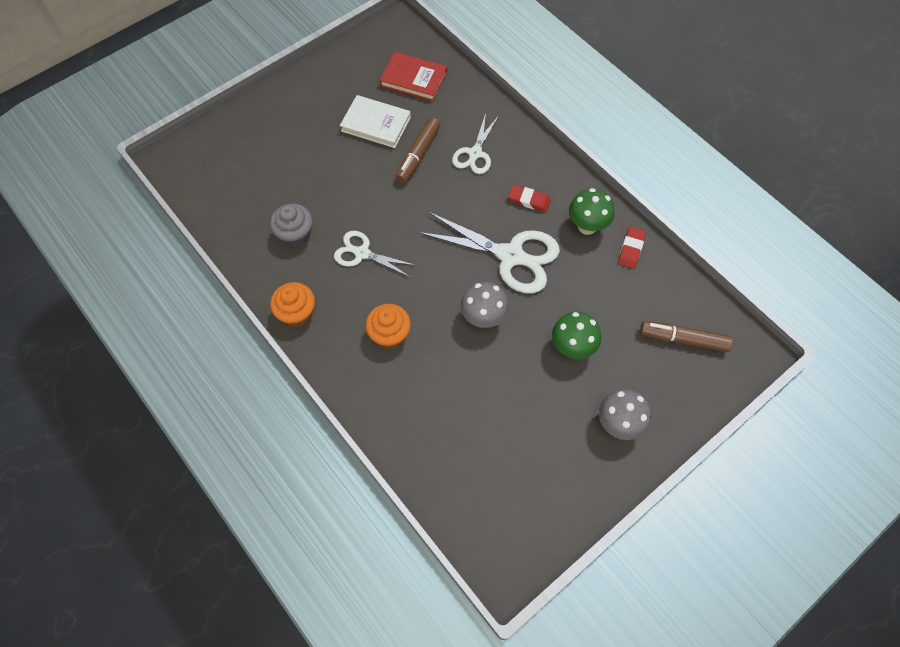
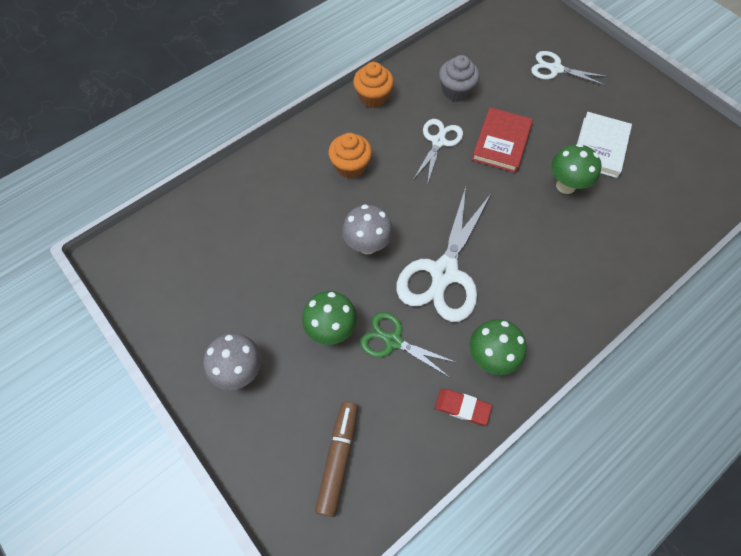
camera: 90 degrees right, 0 degrees up
(413, 79) = (672, 180): red book -> red book (501, 142)
(418, 155) = (565, 185): brown marker -> green mushroom
(475, 153) = (578, 240): white scissors -> white scissors (555, 69)
(529, 200) = (520, 294): red eraser -> none
(579, 298) = (393, 341): none -> green scissors

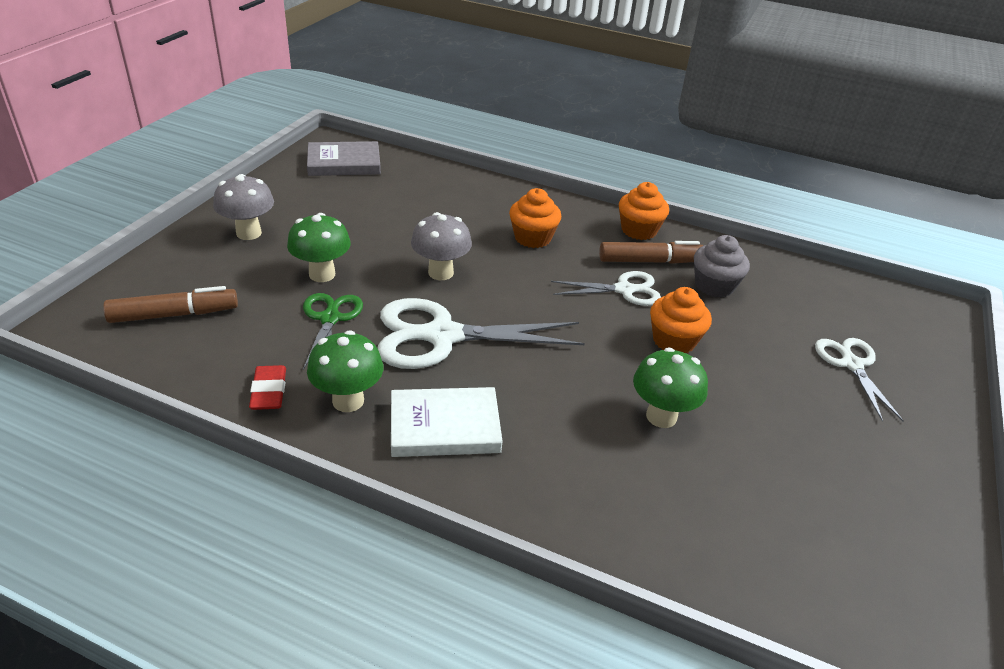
camera: 60 degrees right, 25 degrees down
(158, 257) = (344, 163): none -> grey book
(413, 110) = (650, 261): none -> brown marker
(501, 142) = (674, 341): red book -> orange cupcake
(600, 147) = (763, 440): white book -> white book (445, 427)

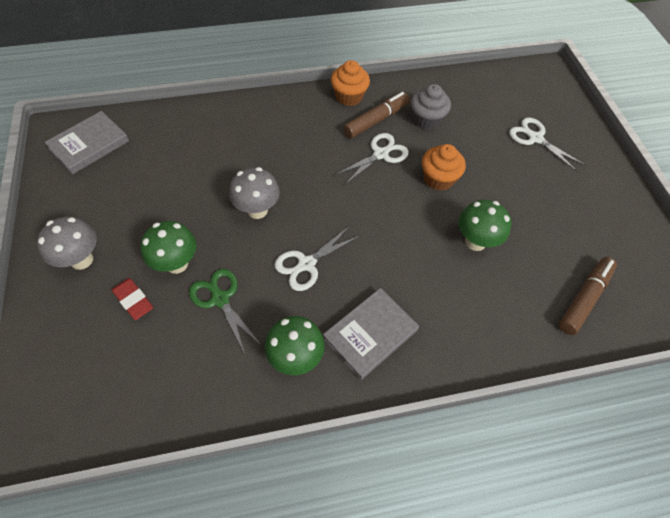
camera: 35 degrees left, 20 degrees up
(174, 314) = (102, 372): brown marker -> brown marker (584, 298)
(269, 391) = (238, 388): red eraser -> red eraser (133, 300)
(442, 336) = (306, 264): white scissors -> white scissors, size x0.58
(445, 427) = (370, 334): white book -> grey book
(532, 238) = (290, 142): orange cupcake -> none

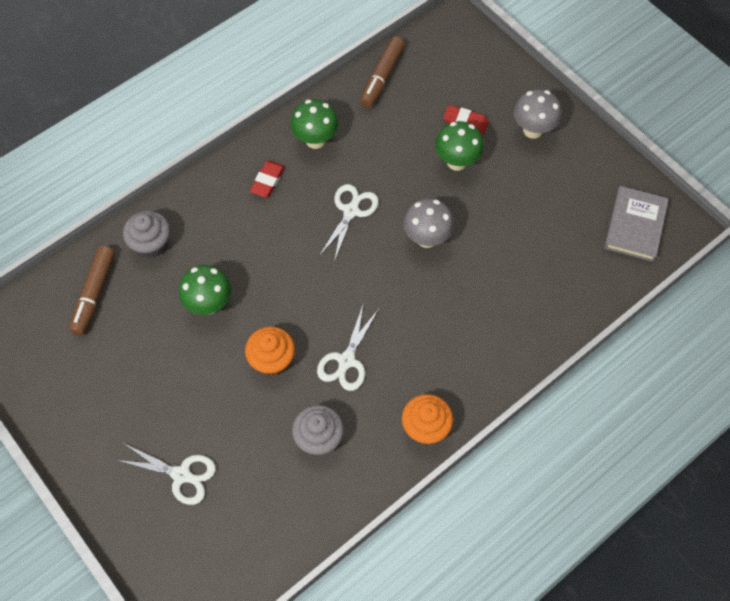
camera: 155 degrees right, 5 degrees up
(220, 299) = (401, 152): green scissors -> none
(370, 334) = (268, 181): grey book -> red eraser
(376, 120) = (375, 406): brown marker -> brown marker (382, 77)
(515, 323) = (151, 243): none -> grey cupcake

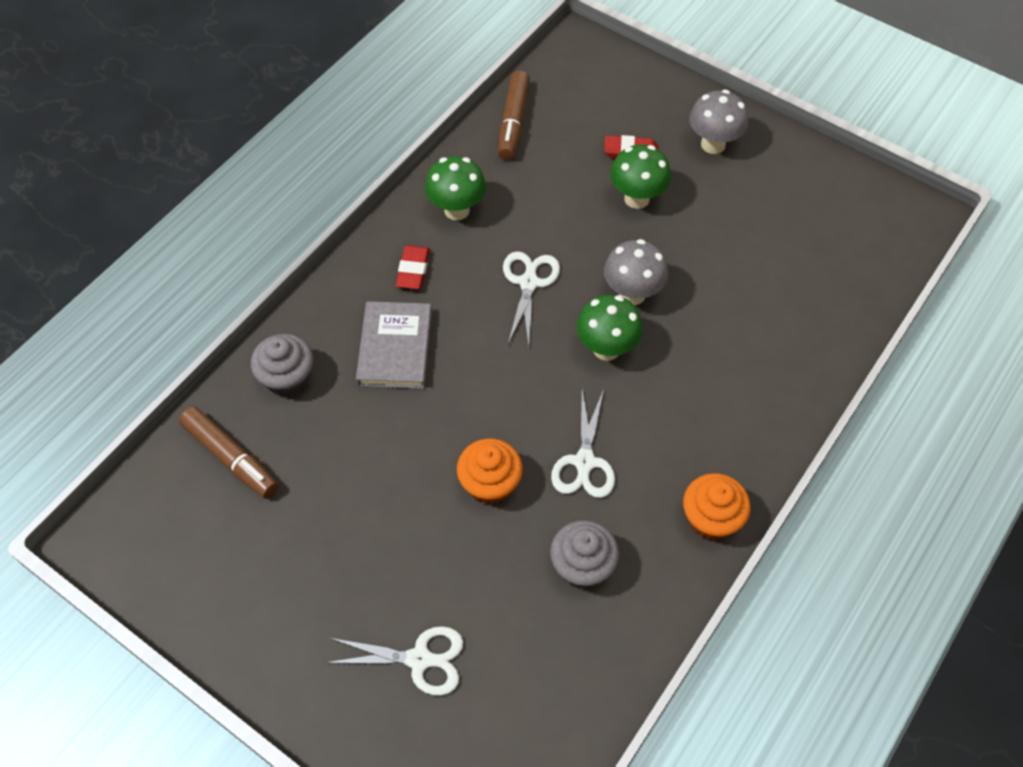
camera: 15 degrees left, 5 degrees down
(94, 294) = (231, 458): brown marker -> brown marker turned 45 degrees counterclockwise
(209, 304) = (387, 434): green mushroom -> green mushroom (606, 348)
(634, 226) = (870, 225): grey book -> grey book (395, 348)

